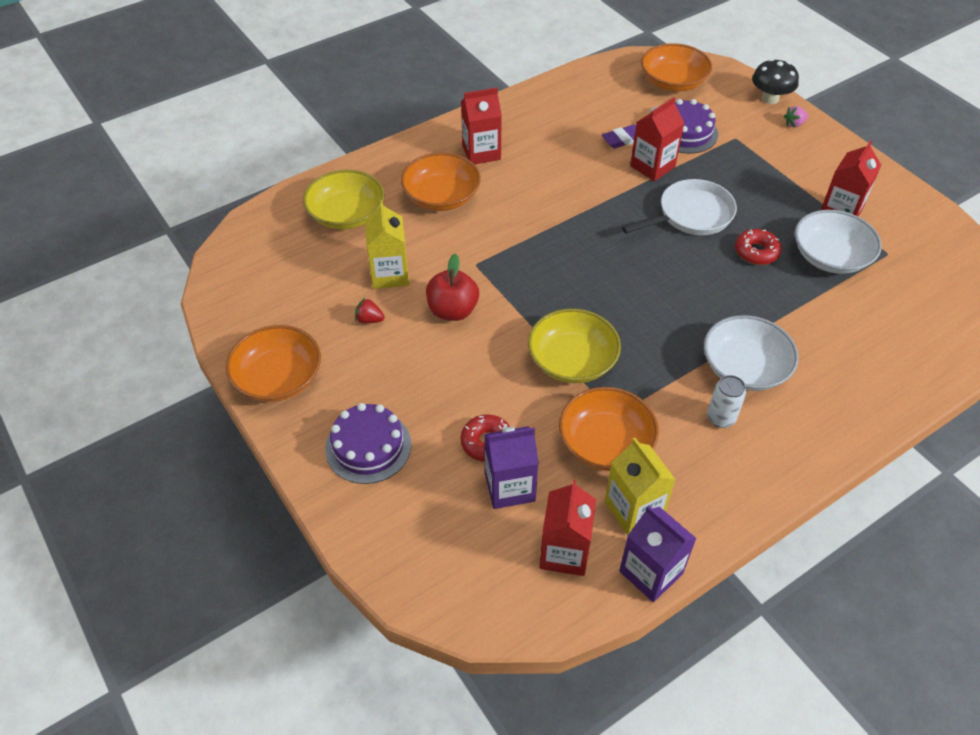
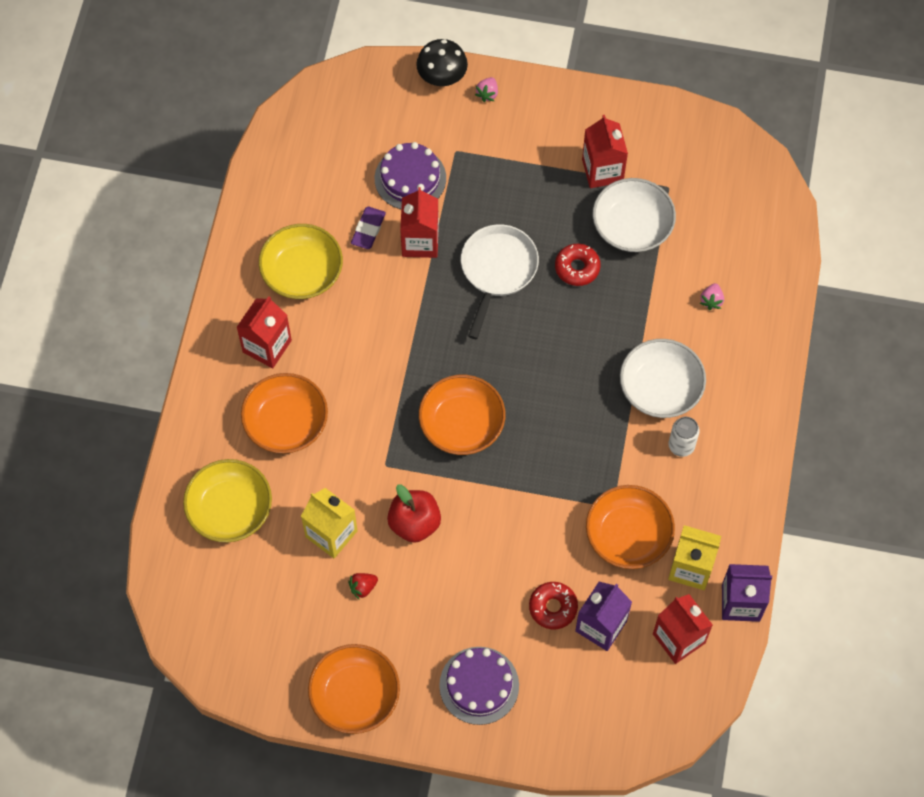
camera: 45 degrees left, 15 degrees up
(572, 361) = (542, 488): yellow bowl -> yellow bowl (302, 272)
(673, 82) = (344, 122): orange bowl -> orange bowl (462, 424)
(852, 343) = (711, 300): none -> pink strawberry

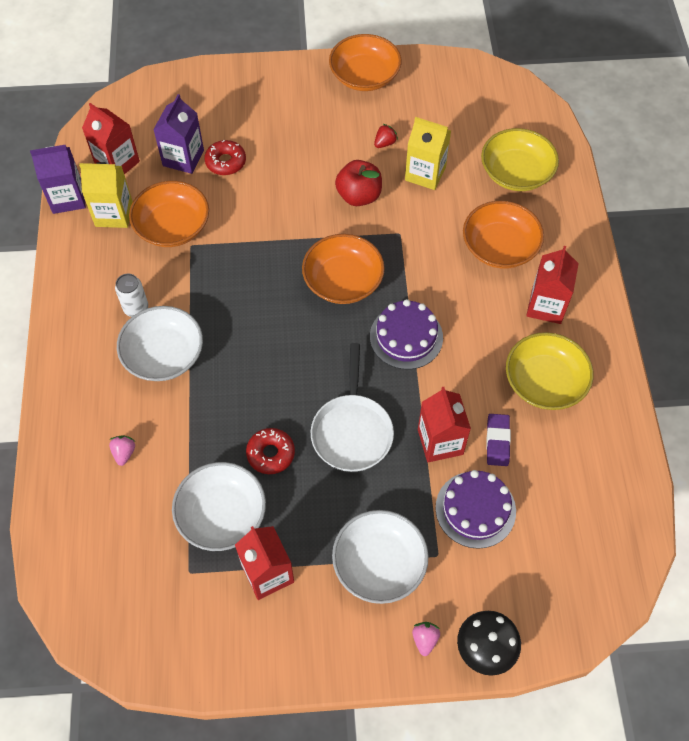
camera: 165 degrees right, 5 degrees down
(479, 685) = (271, 101): purple cake -> purple cake (406, 337)
(507, 156) = (379, 564): none -> white bowl

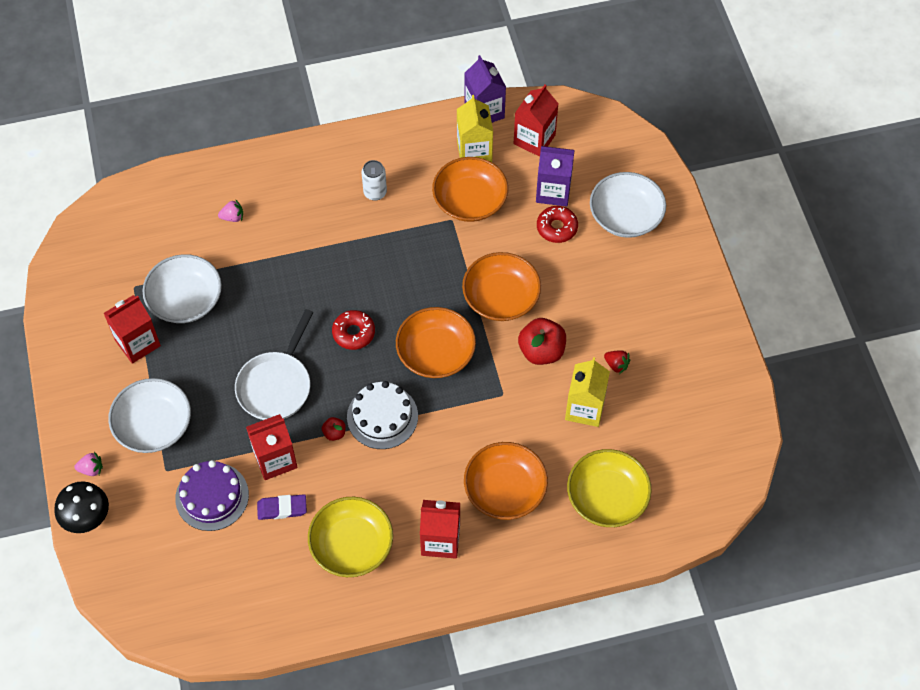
camera: 80 degrees right, 0 degrees up
(164, 355) = (331, 224): white bowl -> white bowl (625, 216)
(271, 454) = (246, 325): red donut -> red donut (353, 333)
(352, 431) = (276, 385): white pan -> white pan turned 60 degrees counterclockwise
(364, 76) = (705, 332): orange bowl -> orange bowl (501, 297)
(406, 337) = (382, 416): purple cake -> white cake
(418, 382) = (334, 433): none -> red apple

